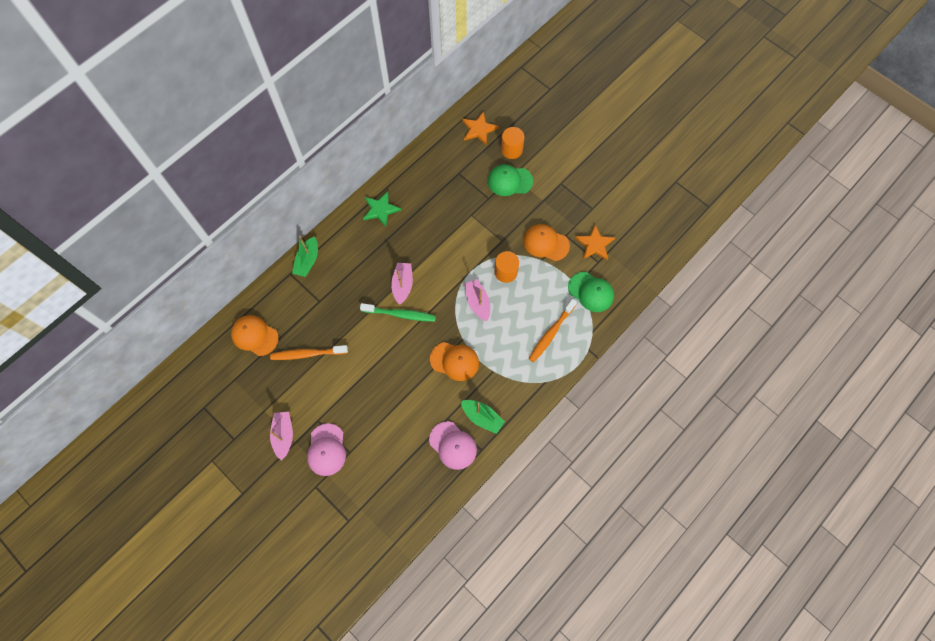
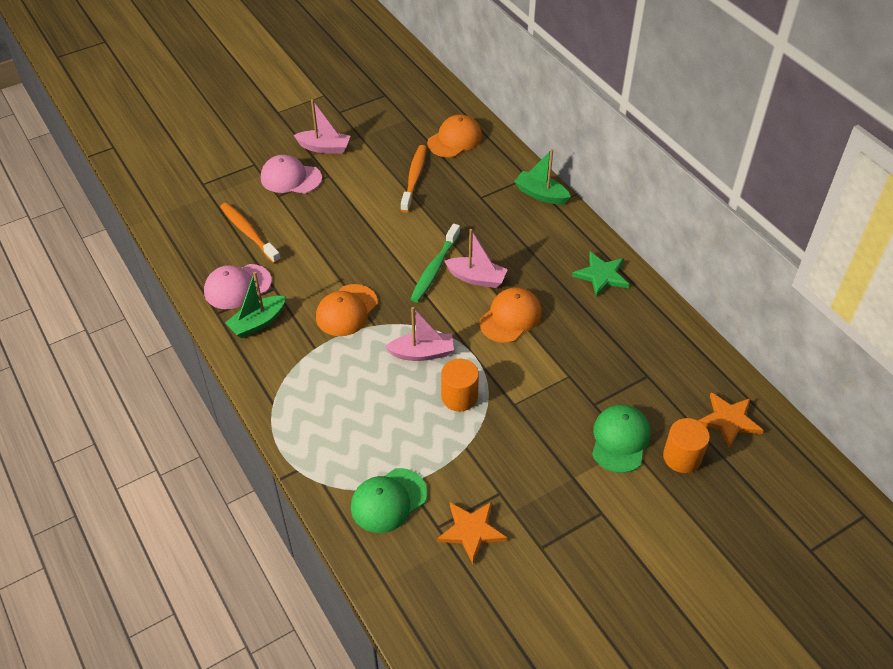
camera: 105 degrees right, 20 degrees down
(546, 243) = (493, 461): orange cap -> orange cap (510, 317)
(551, 333) = (341, 429): orange toothbrush -> orange toothbrush (248, 233)

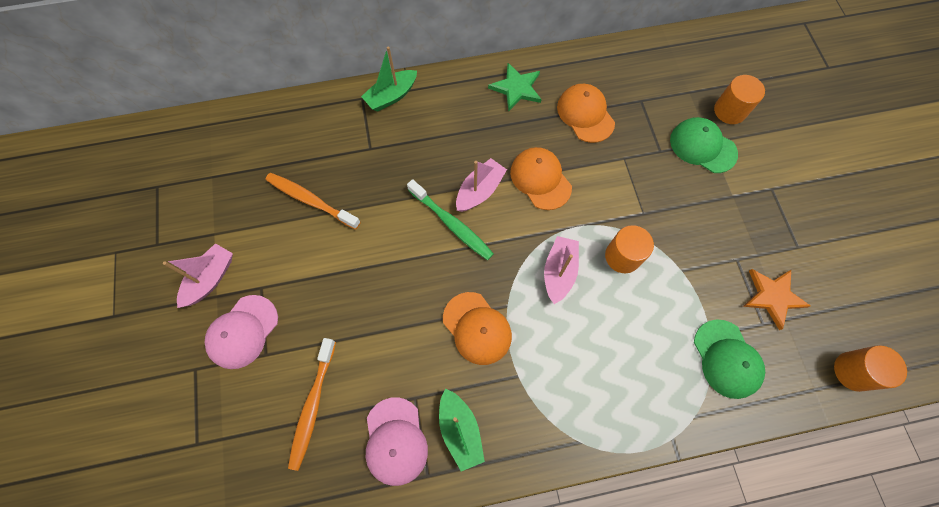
camera: 70 degrees left, 20 degrees up
(248, 233) = (313, 406): orange toothbrush -> orange toothbrush turned 60 degrees counterclockwise
(417, 617) = (853, 371): none -> orange cylinder
(455, 139) = (271, 142): orange cap -> orange cap (585, 114)
(729, 420) = (701, 65): orange star -> none

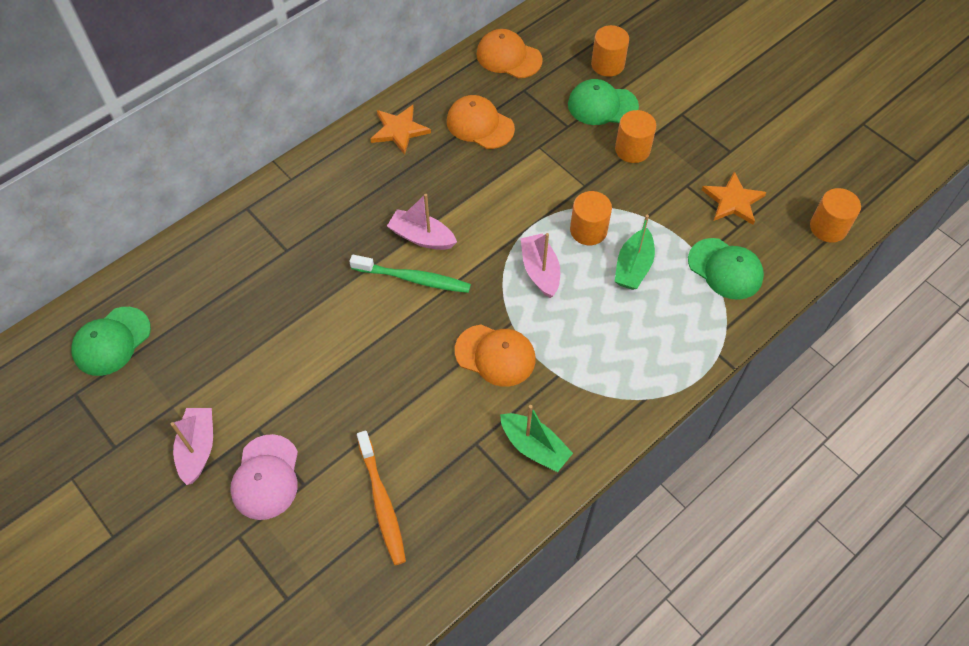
camera: 30 degrees left, 10 degrees down
(205, 158) = (112, 341): none -> green cap
(311, 200) = (256, 326): orange toothbrush -> none
(391, 96) = (277, 192): green boat -> green boat (633, 267)
(395, 441) = (481, 488): pink cap -> none
(479, 191) = (422, 237): pink boat -> pink boat turned 75 degrees counterclockwise
(516, 88) = (399, 130): green star -> orange star
(540, 179) = (473, 200): orange cap -> orange cap (508, 57)
(706, 201) = (632, 149): none -> orange cylinder

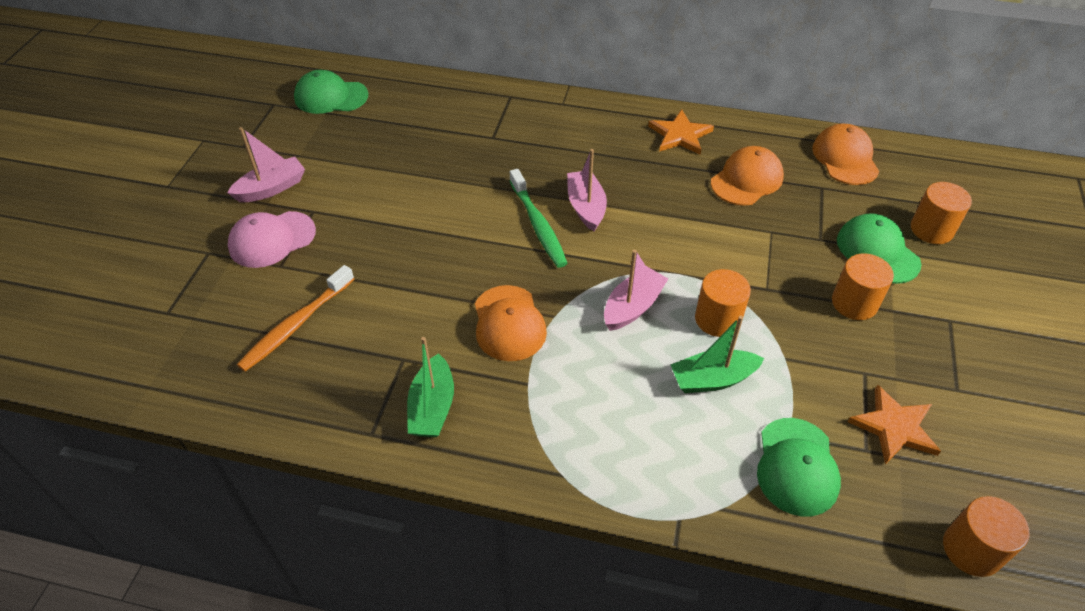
camera: 55 degrees right, 10 degrees down
(480, 125) = (746, 180): orange cap -> orange cap turned 45 degrees clockwise

